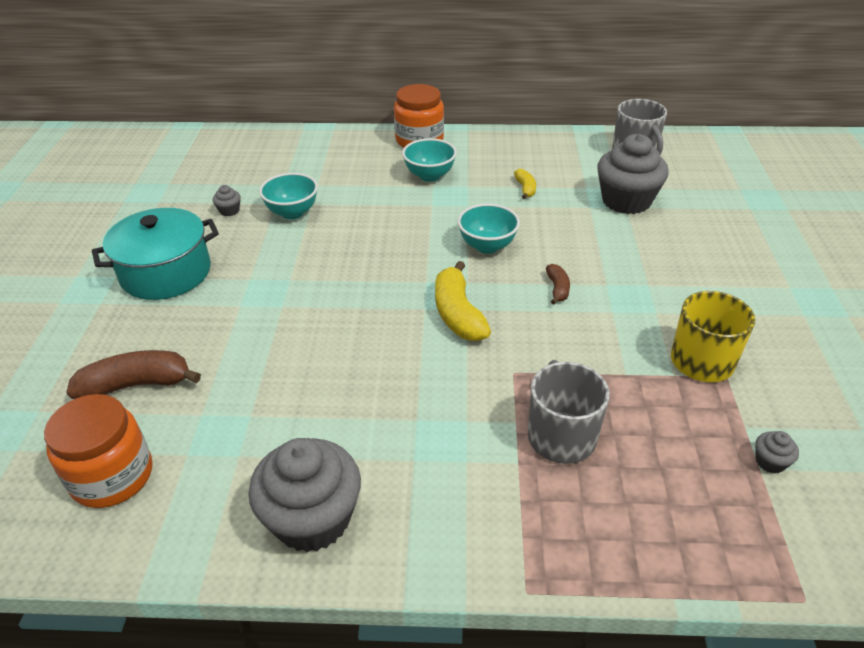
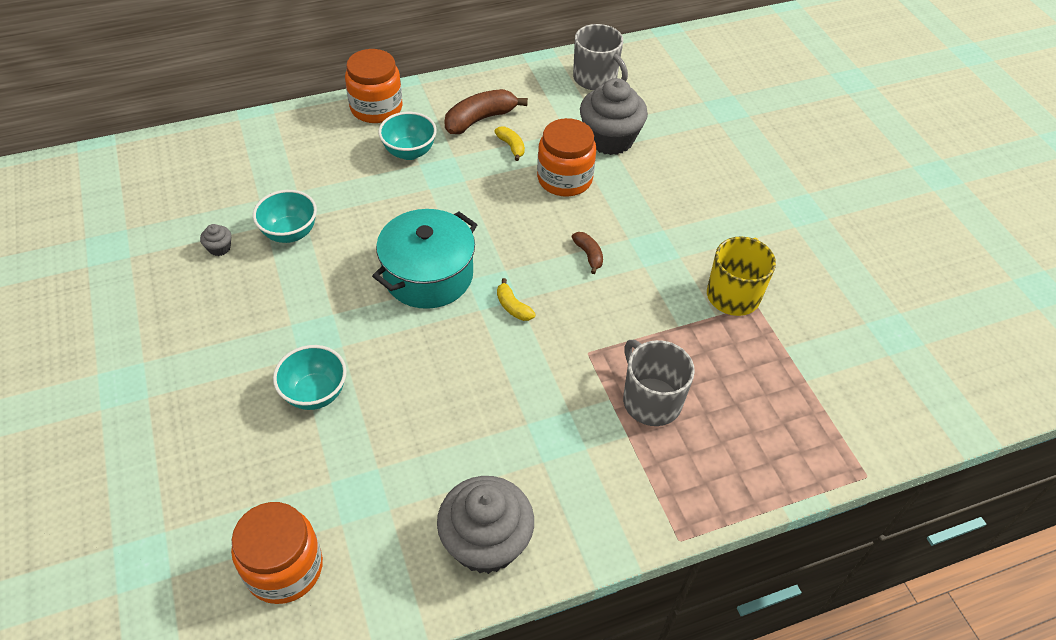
camera: 25 degrees left, 10 degrees up
(136, 385) = (248, 473): brown banana -> brown banana (480, 119)
(166, 273) = (197, 342): turquoise pot -> turquoise pot (428, 275)
(458, 314) = (513, 307): yellow banana -> yellow banana, size x0.53
(487, 246) = (505, 224): turquoise bowl -> turquoise bowl (315, 393)
(564, 223) = (564, 179): none -> orange jar
(770, 461) = (811, 372): grey cupcake -> none

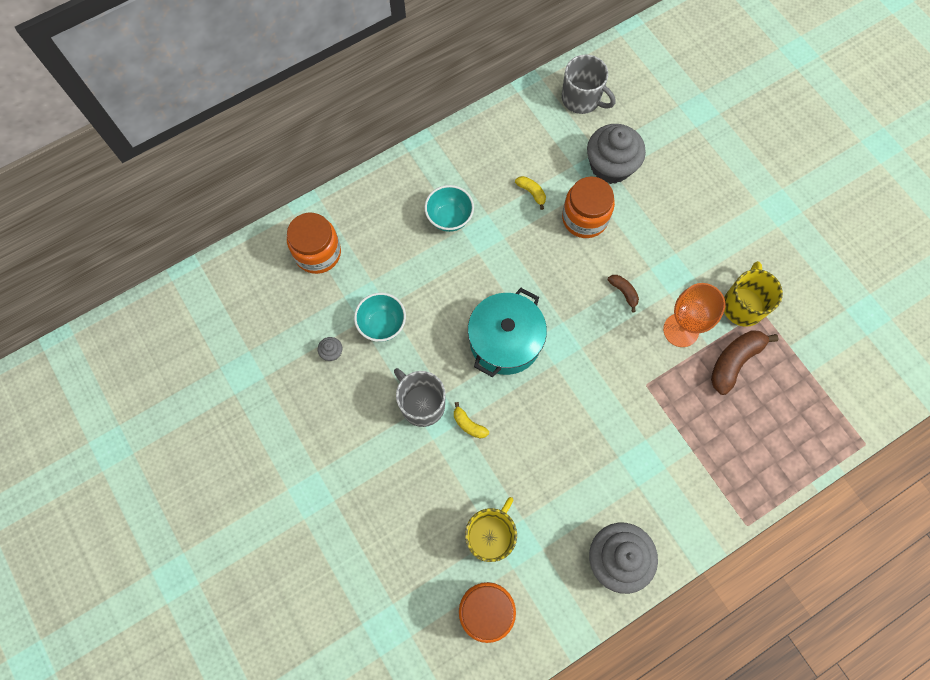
camera: 10 degrees left, 20 degrees up
(315, 393) = (456, 468): turquoise bowl -> none
(327, 478) = (490, 536): none -> yellow mug
(376, 108) = (405, 175): orange jar -> orange jar (318, 253)
(480, 119) = (497, 168): brown banana -> brown banana (734, 361)
(513, 307) = (579, 356): yellow banana -> yellow banana (469, 424)
(648, 305) = (681, 330): none -> orange goblet
(650, 400) = (702, 416): grey mug -> grey mug (421, 404)

